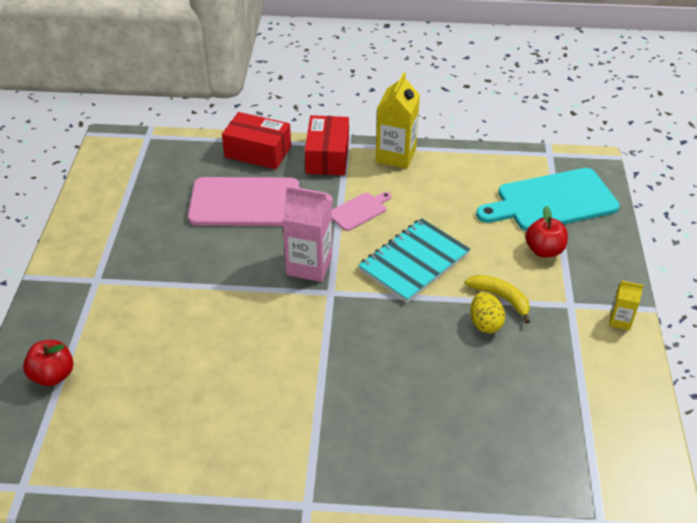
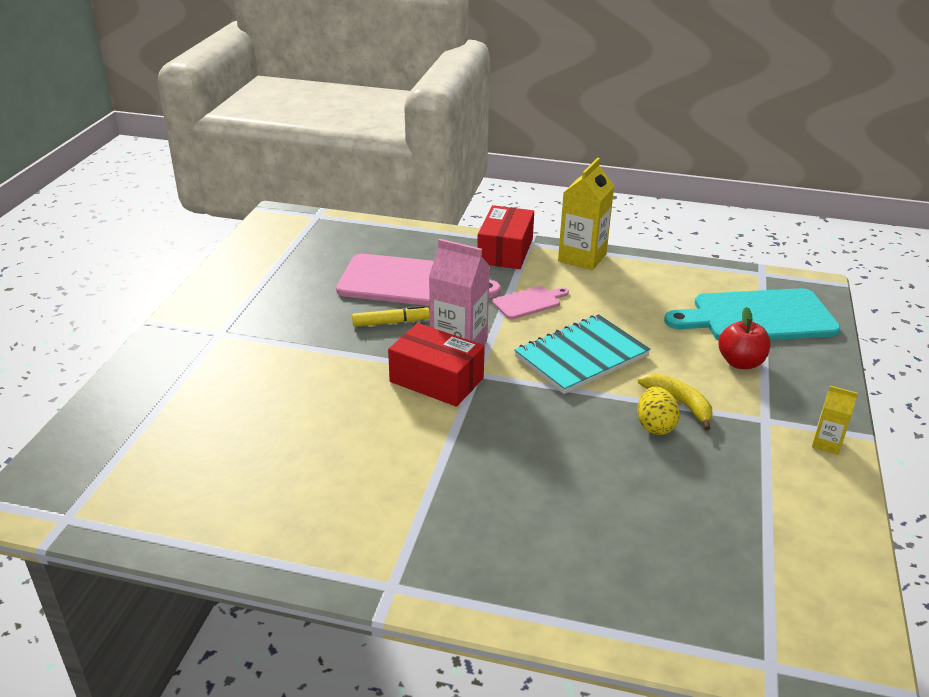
camera: 10 degrees right, 10 degrees down
(53, 375) = (141, 414): red apple -> none
(245, 248) = (391, 322): none -> yellow marker
(258, 152) = (430, 240): red box -> red box (436, 380)

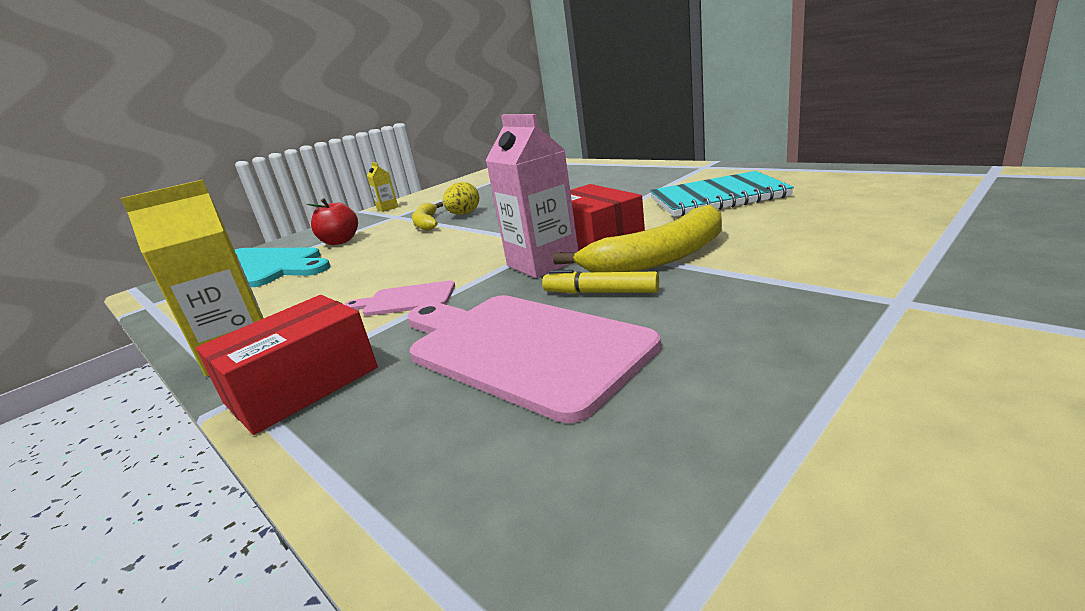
camera: 145 degrees left, 10 degrees down
(367, 358) = (658, 258): none -> yellow banana
(581, 356) = (442, 250): turquoise notebook -> turquoise notebook (717, 198)

